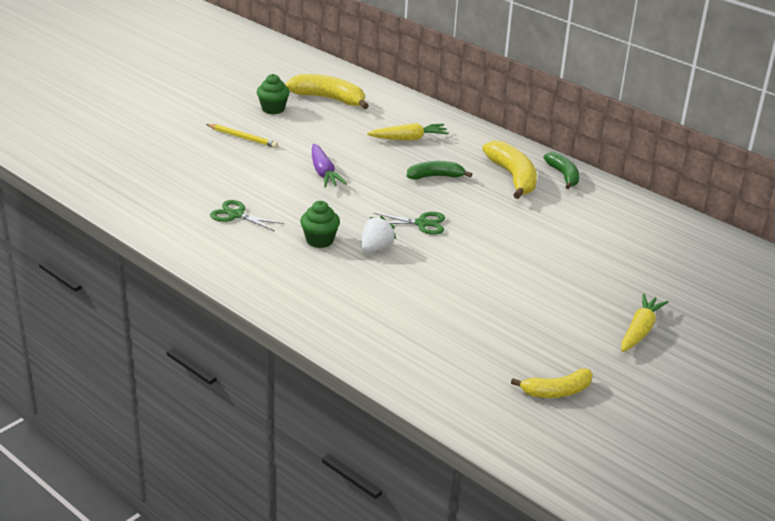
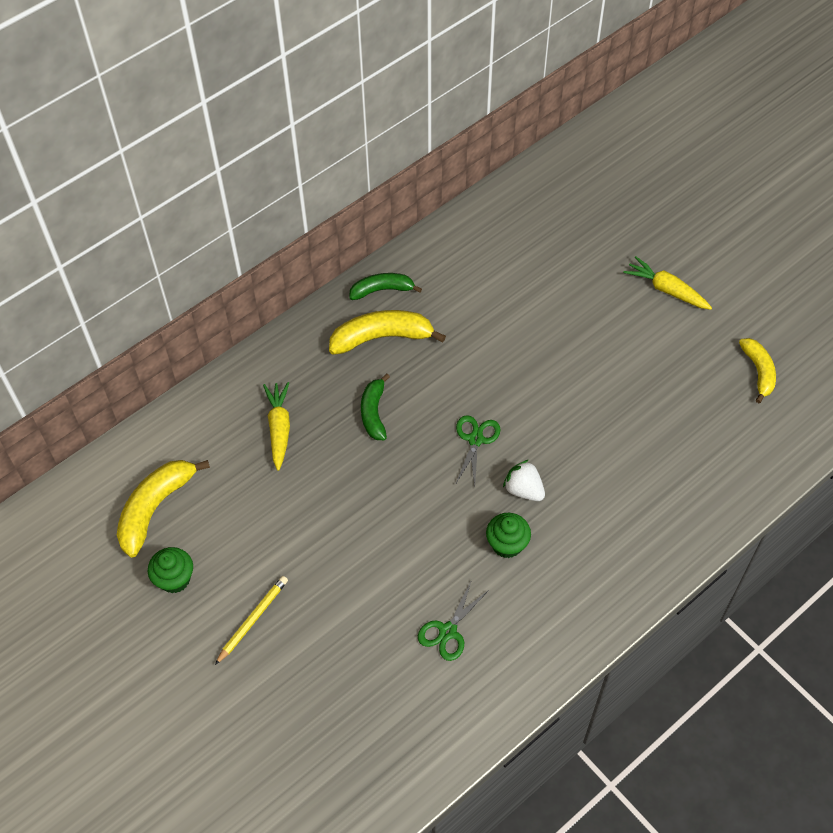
camera: 80 degrees left, 25 degrees up
(323, 173) = (355, 529): purple carrot -> none

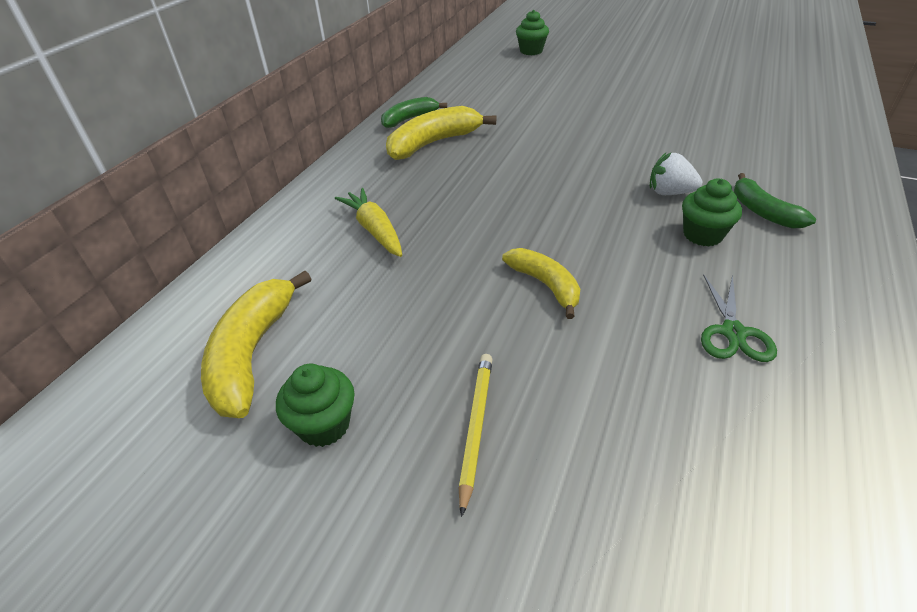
camera: 25 degrees left, 15 degrees down
(374, 412) = (469, 189): green banana -> green banana (762, 211)
(476, 439) = (586, 176): green scissors -> none
(575, 214) = (531, 51): none -> green cupcake
(666, 290) = (639, 63): yellow carrot -> none
(758, 372) = (757, 79): yellow banana -> yellow banana (545, 285)

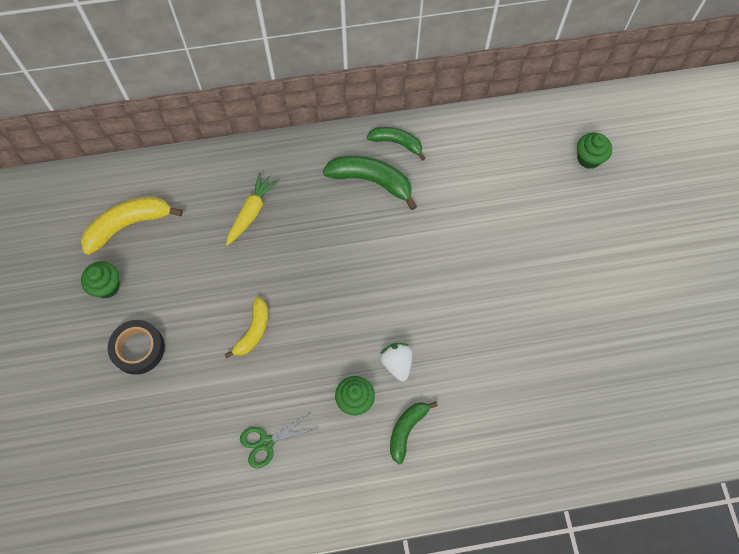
camera: 55 degrees right, 25 degrees up
(433, 143) = (371, 181): yellow banana -> green banana
(475, 427) = (138, 349): yellow pencil -> black tape

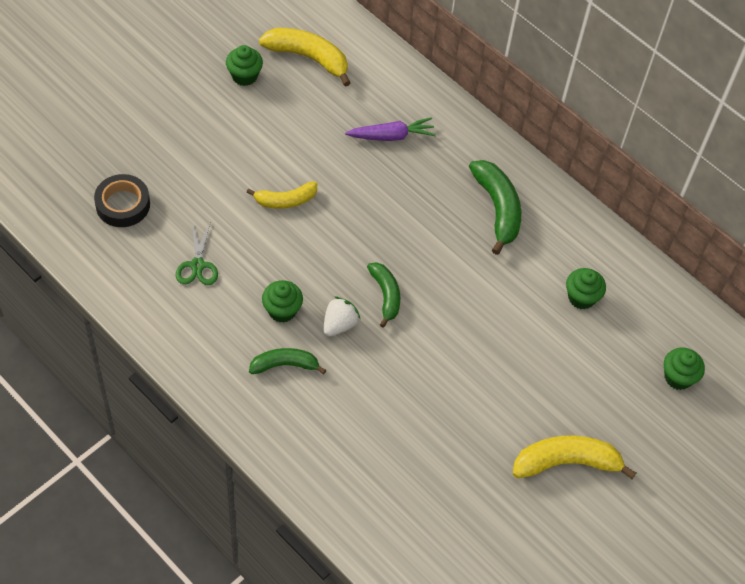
camera: 50 degrees right, 10 degrees down
(138, 349) = (209, 129): black tape -> black tape (123, 204)
(251, 212) = (391, 136): yellow carrot -> purple carrot
(266, 442) = (197, 265): green scissors -> green scissors turned 120 degrees counterclockwise
(397, 143) = (553, 207): green banana -> green banana (385, 295)
(485, 176) = (581, 297): none -> green cupcake
(613, 277) = (566, 462): none -> yellow banana

